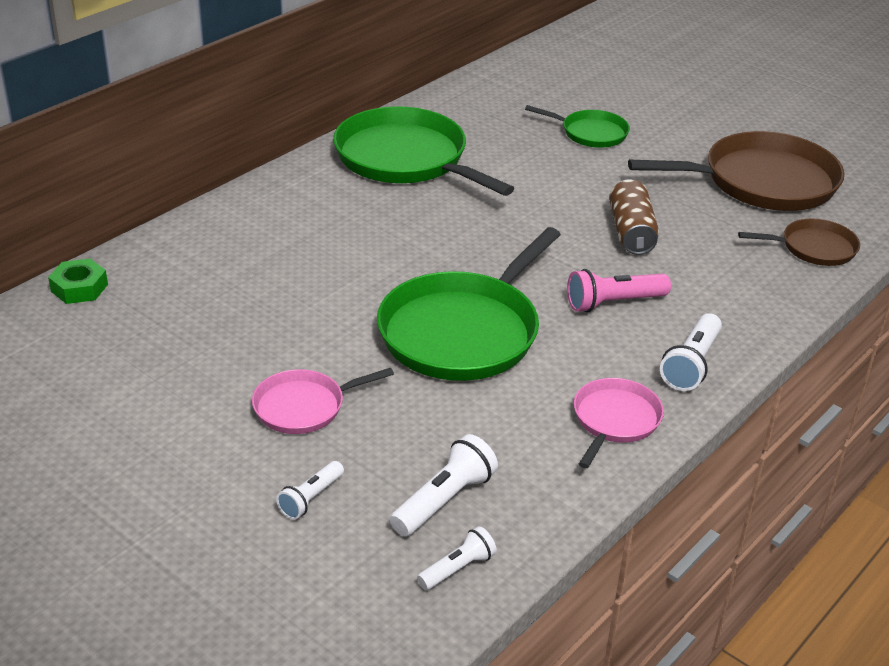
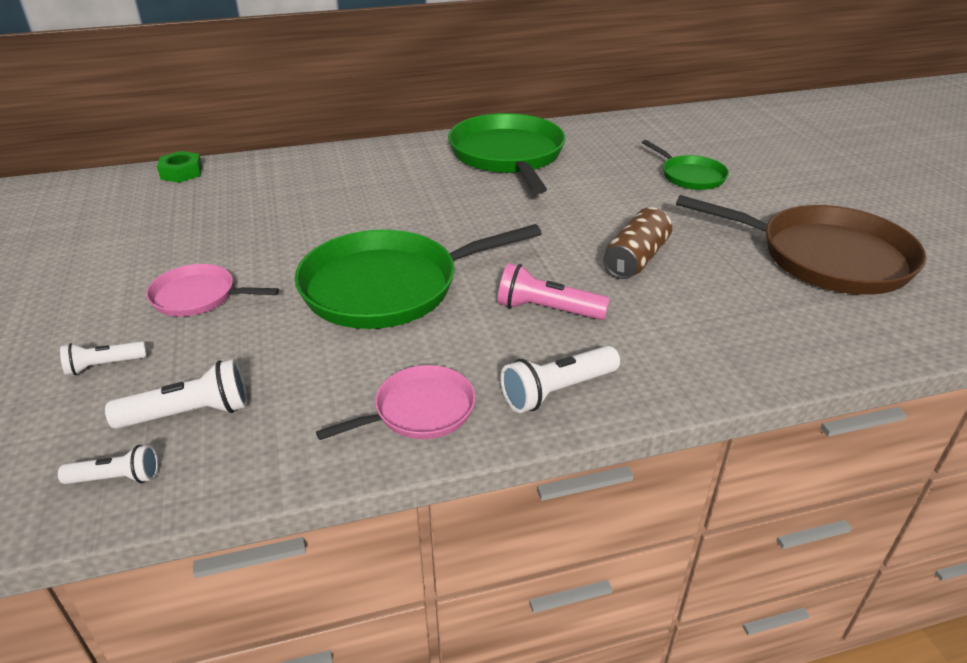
camera: 35 degrees right, 0 degrees up
(814, 248) = (822, 332): brown pan -> none

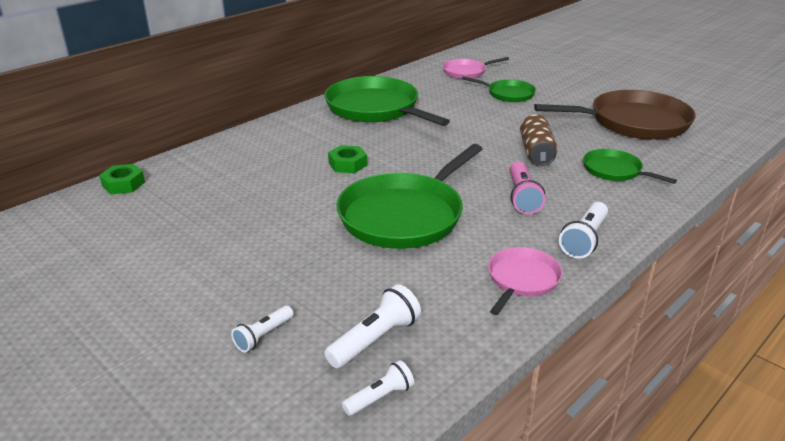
camera: 30 degrees left, 5 degrees down
(198, 297) = (272, 266): pink pan -> pink pan (466, 72)
(401, 211) = (347, 164): none -> green nut
(547, 310) = (522, 197): pink flashlight -> pink flashlight turned 75 degrees counterclockwise
(714, 315) = (615, 171): none -> green pan

